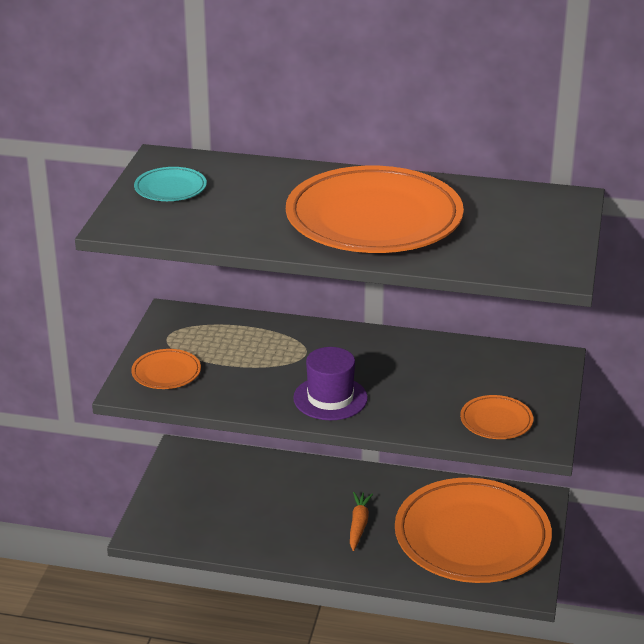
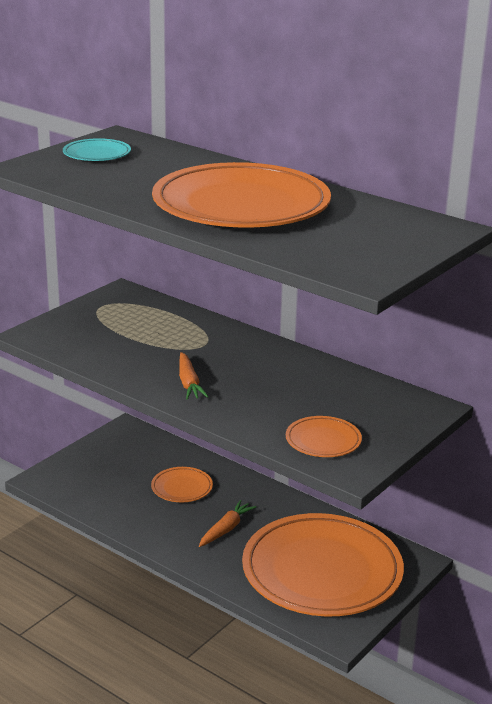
camera: 25 degrees right, 5 degrees down
(166, 372) = (73, 330): orange plate -> orange plate (182, 488)
(330, 398) = (189, 383): purple hat -> orange carrot

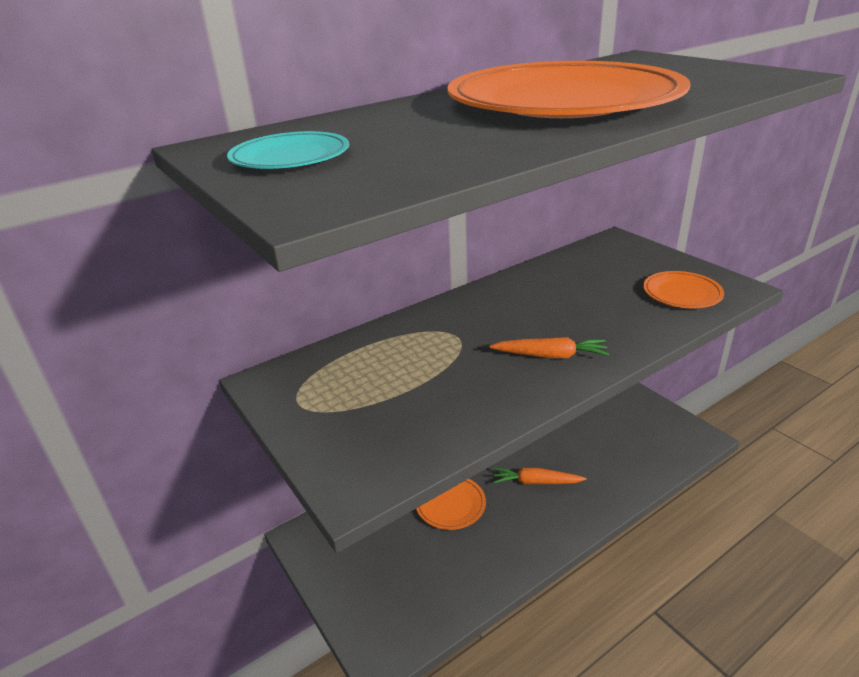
camera: 70 degrees left, 5 degrees up
(226, 529) = (536, 482): orange carrot -> orange carrot turned 45 degrees counterclockwise
(322, 571) = (611, 430): orange plate -> none

